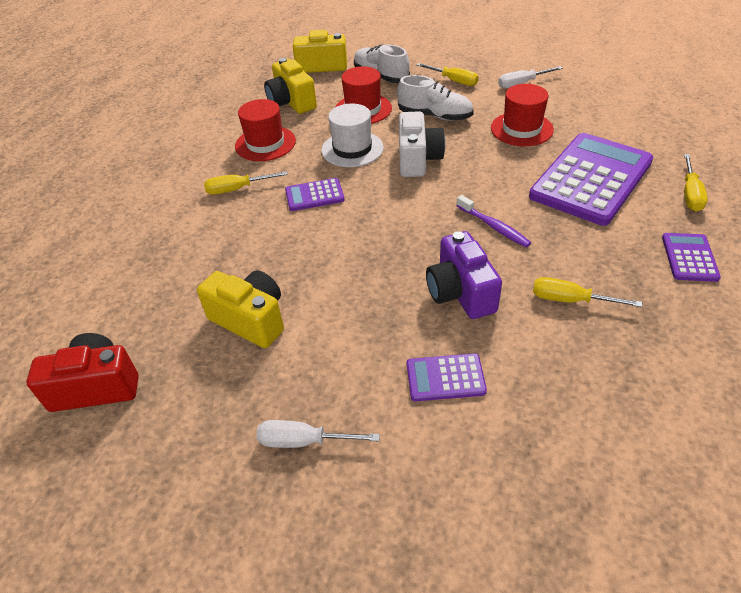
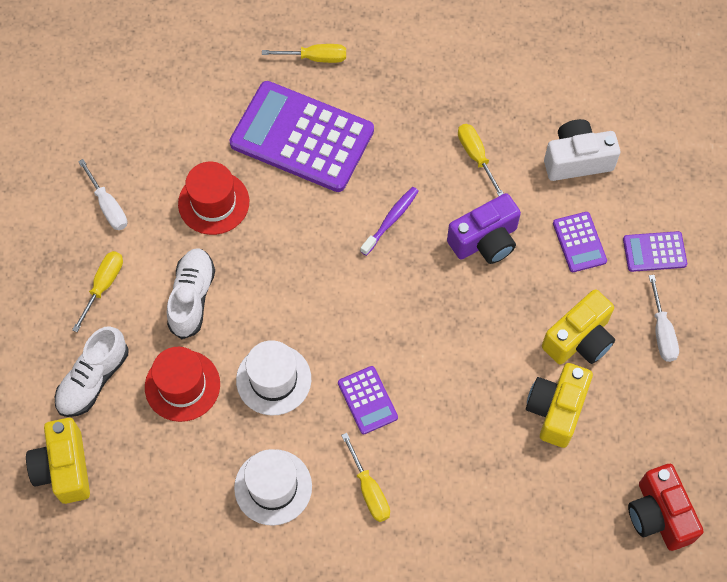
camera: 105 degrees left, 20 degrees up
(265, 143) = (273, 487): red hat -> white hat
(291, 102) = (170, 483): yellow camera -> yellow camera (579, 339)
(418, 159) = (287, 304): white camera -> white camera (577, 160)
(570, 300) = (476, 157): yellow screwdriver -> yellow screwdriver turned 150 degrees clockwise
(689, 257) = (406, 68): purple calculator -> purple calculator (654, 252)

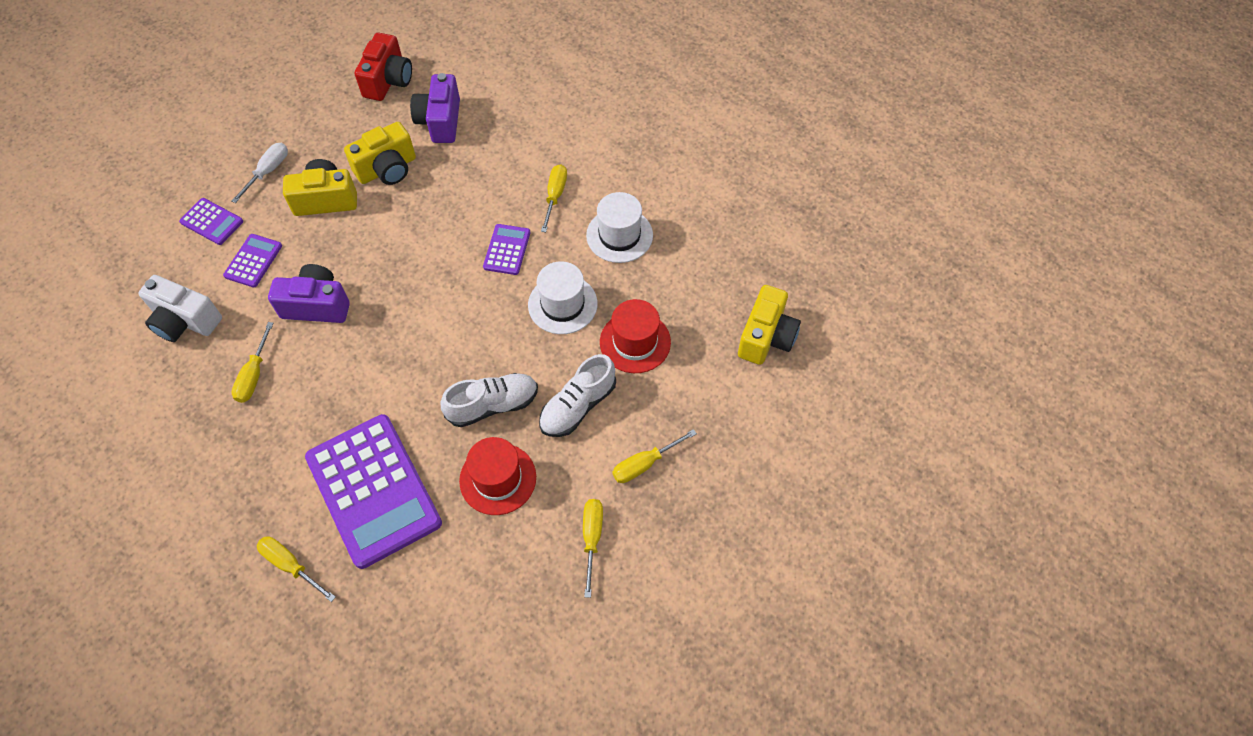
camera: 145 degrees left, 5 degrees down
(93, 379) = (702, 389): white shoe -> white shoe (493, 405)
(108, 206) = (592, 538): white screwdriver -> yellow screwdriver
(391, 220) = (369, 367): purple toothbrush -> none
(558, 501) = (440, 121): none -> purple camera

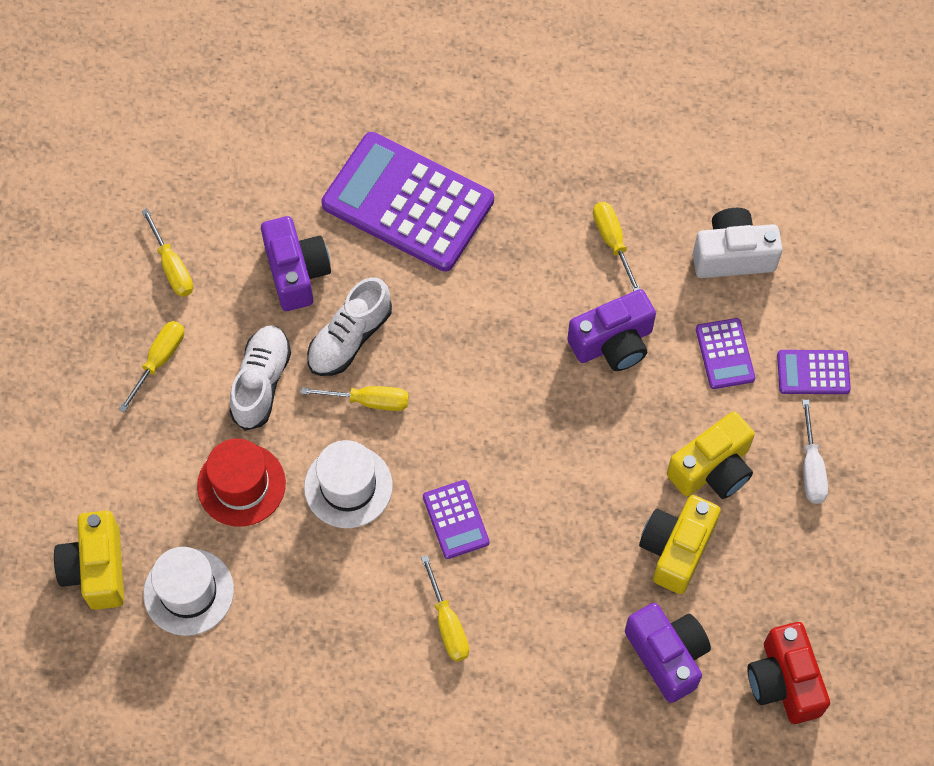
camera: 150 degrees right, 5 degrees up
(291, 566) = (432, 108): yellow screwdriver -> yellow screwdriver (368, 401)
(498, 479) = (296, 272): red hat -> purple camera
(619, 235) = (336, 611): white hat -> white hat (188, 592)

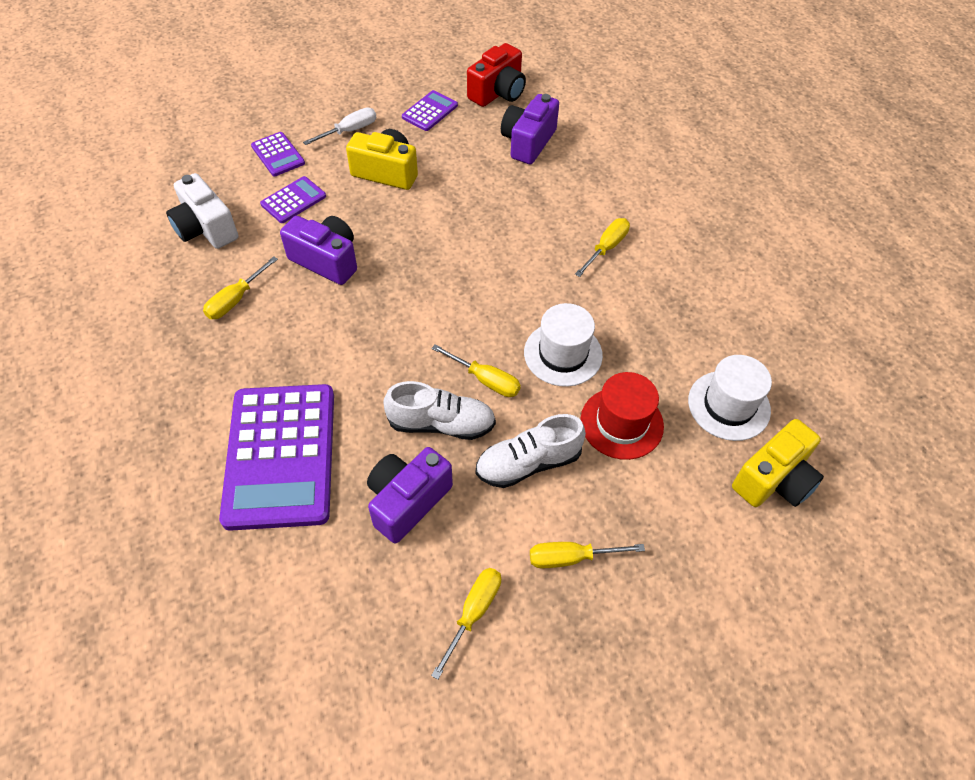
camera: 125 degrees left, 10 degrees down
(368, 401) = (485, 380): yellow screwdriver -> yellow screwdriver turned 150 degrees clockwise
(456, 519) = (532, 280): purple calculator -> purple calculator (430, 111)
(676, 549) = (456, 166): yellow camera -> none

